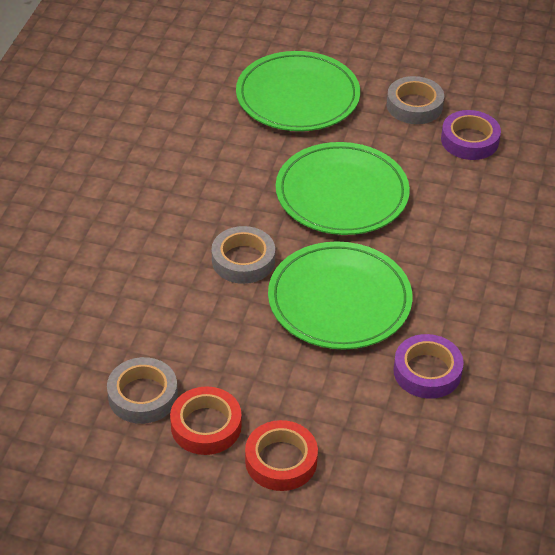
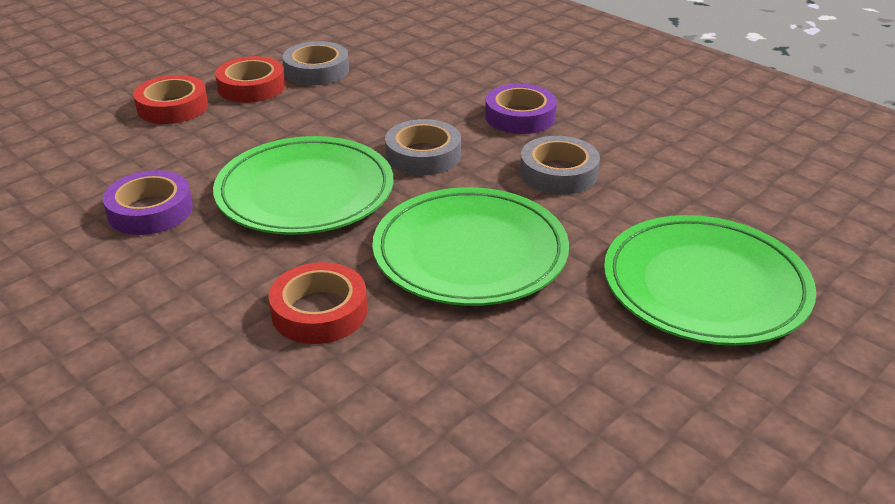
camera: 120 degrees right, 10 degrees down
(414, 105) = (619, 400): grey tape -> grey tape (558, 173)
(447, 233) = (319, 311): none -> red tape
(469, 140) = (488, 427): purple tape -> purple tape (520, 116)

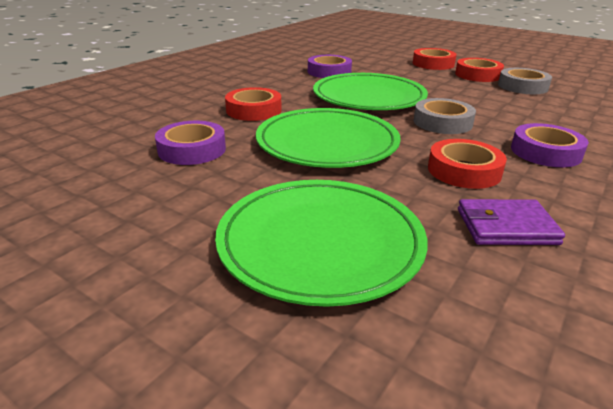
camera: 80 degrees right, 5 degrees down
(469, 382) = (192, 149): none -> purple tape
(558, 173) = (464, 171): grey tape -> red tape
(667, 179) = (506, 226): none -> purple wallet

